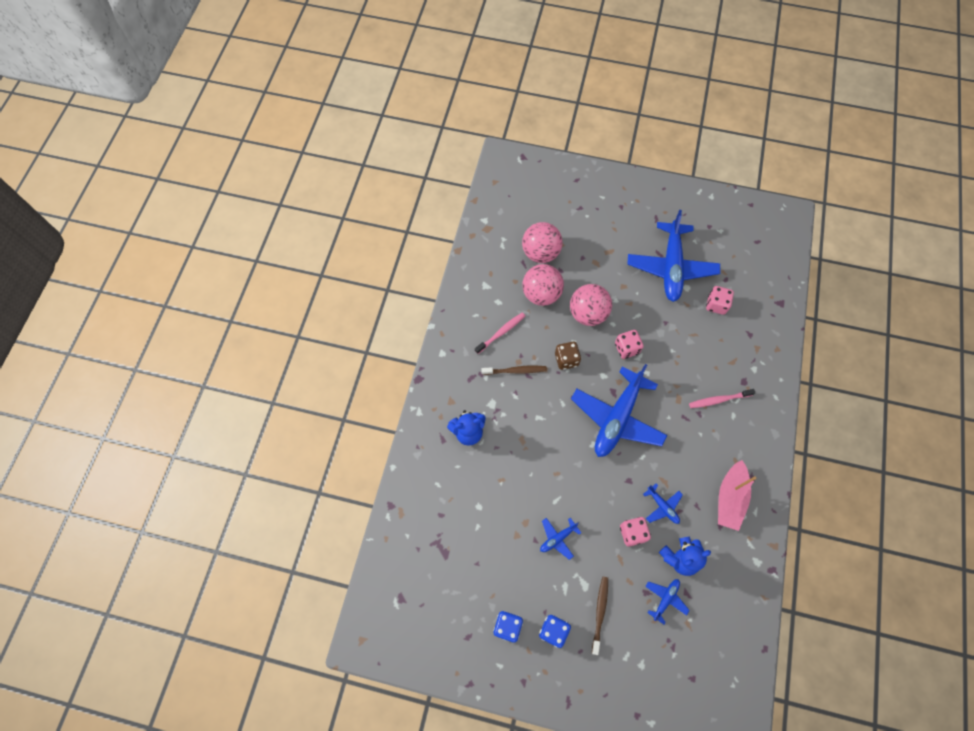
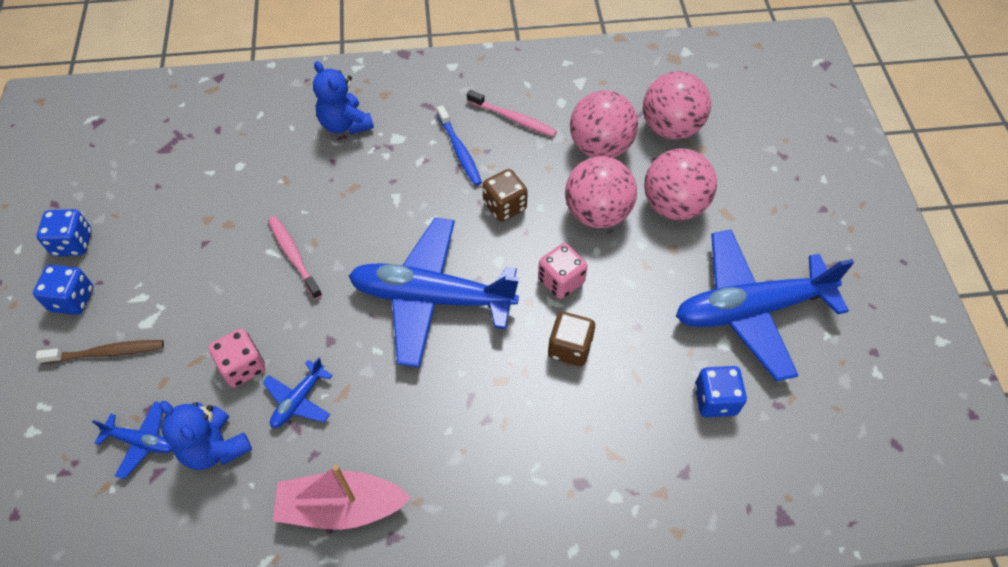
camera: 70 degrees right, 10 degrees down
(515, 371) = (459, 151): brown toothbrush -> blue toothbrush
(557, 538) = (213, 269): blue plane -> none
(595, 274) = (673, 206): none -> pink ball
(669, 359) = (570, 348): none -> brown dice
(716, 305) = (715, 400): pink dice -> blue dice
(718, 400) = (525, 446): pink toothbrush -> pink toothbrush (294, 256)

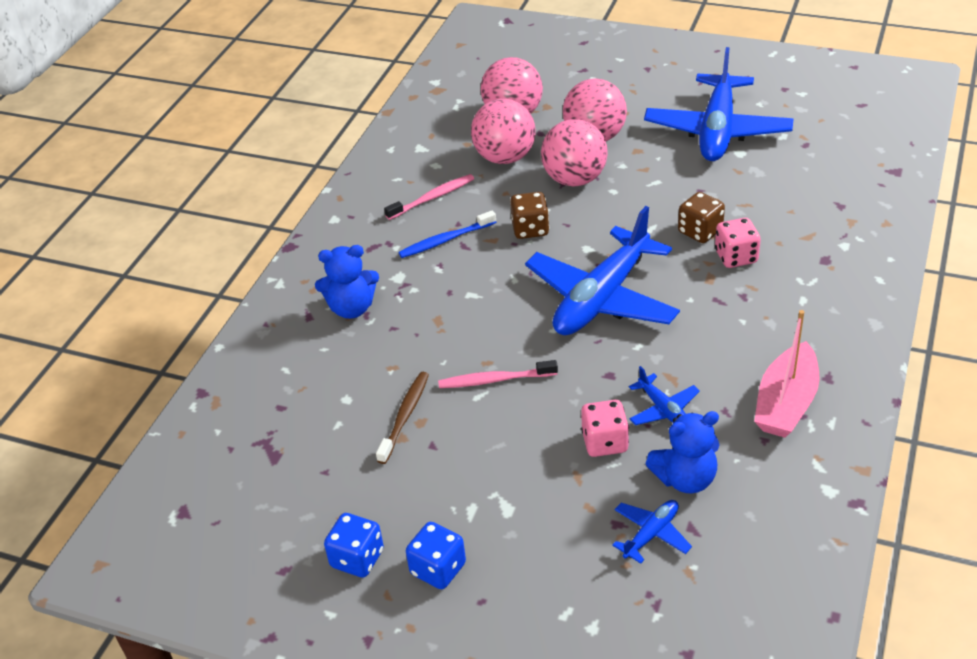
camera: 60 degrees left, 15 degrees down
(107, 353) = (527, 547): brown toothbrush -> brown toothbrush (405, 416)
(459, 151) = (445, 240): blue toothbrush -> blue toothbrush turned 150 degrees clockwise
(561, 281) = (631, 218): pink dice -> pink dice (736, 257)
(715, 400) = (786, 172): blue dice -> none

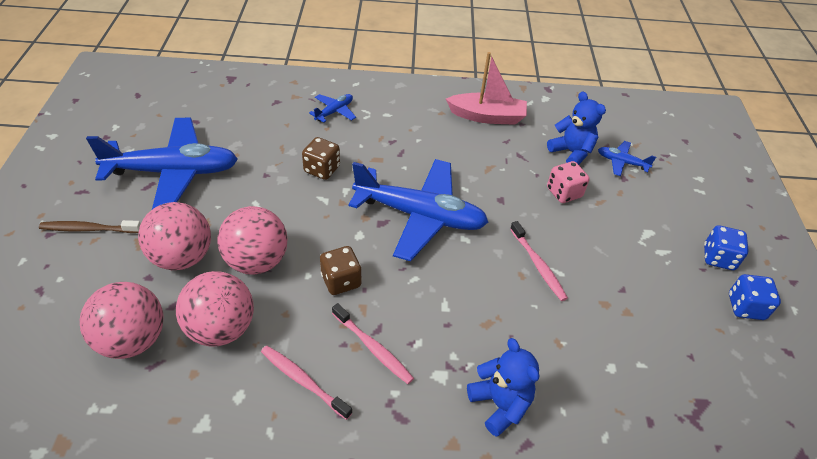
camera: 115 degrees left, 5 degrees up
(405, 416) = (606, 316): brown toothbrush -> brown toothbrush (89, 229)
(445, 240) = (373, 348): blue toothbrush -> pink toothbrush
(663, 409) = (520, 168): blue plane -> blue plane (334, 112)
(736, 257) = (349, 148): pink dice -> none

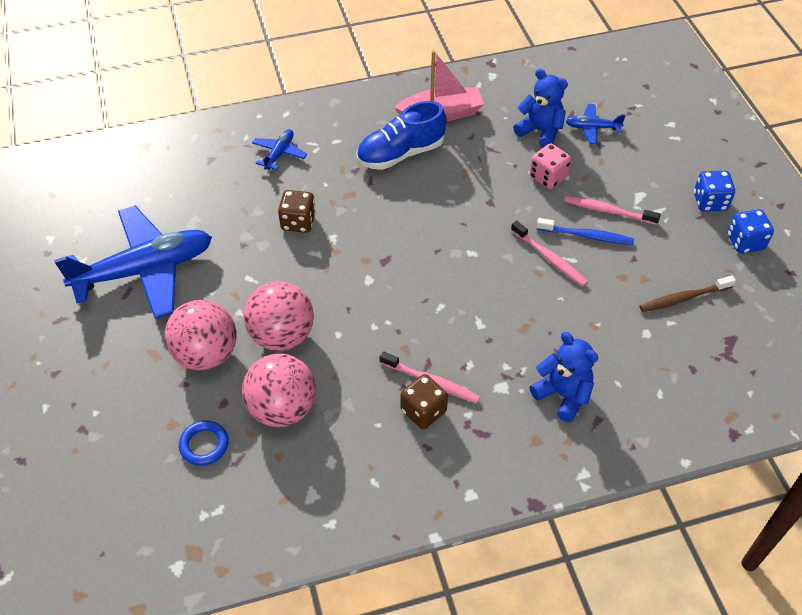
camera: 15 degrees left, 5 degrees up
(89, 229) = (93, 355): brown toothbrush -> brown toothbrush (683, 298)
(133, 340) = (204, 445): pink ball -> blue ring
(303, 381) = (382, 430): pink toothbrush -> pink toothbrush (608, 211)
(341, 281) = (372, 330): brown dice -> brown dice (423, 411)
(420, 216) = (419, 242): blue plane -> none
(437, 138) = (401, 154): none -> blue shoe
(582, 255) = (587, 236): none -> blue toothbrush

